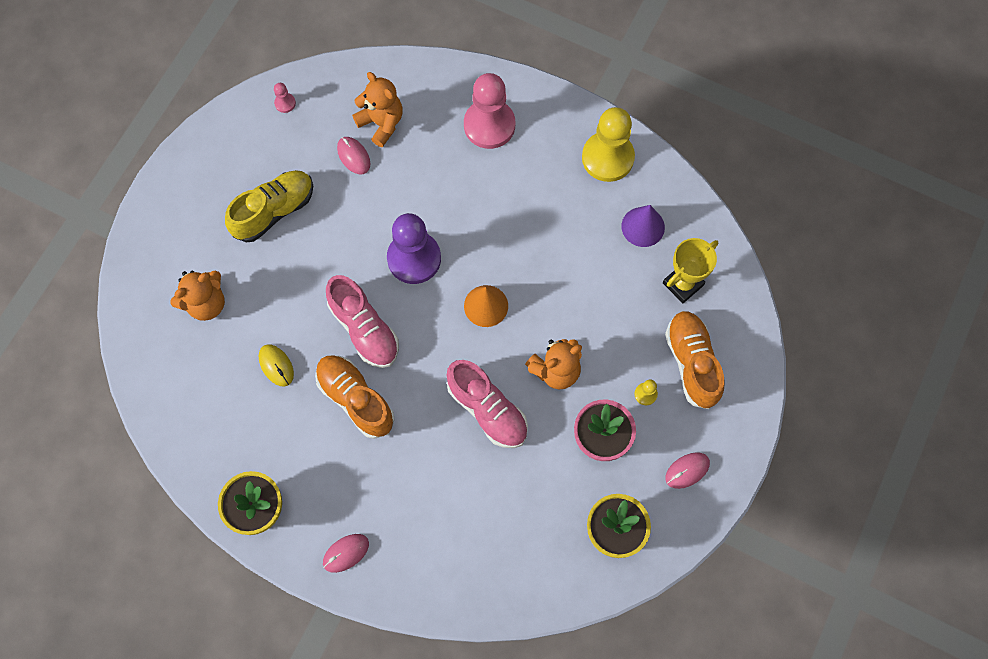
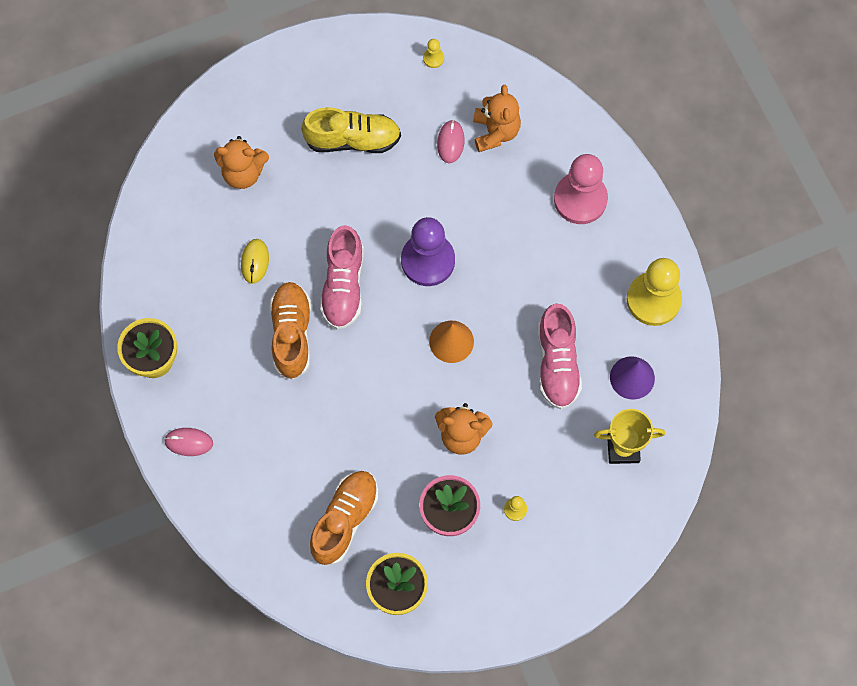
camera: 40 degrees right, 0 degrees up
(285, 103) = (433, 58): pink pawn -> yellow pawn
(487, 410) = (383, 422): pink shoe -> pink shoe (557, 363)
(687, 470) = (495, 593): pink mouse -> none
(692, 363) = (573, 515): orange shoe -> orange shoe (345, 520)

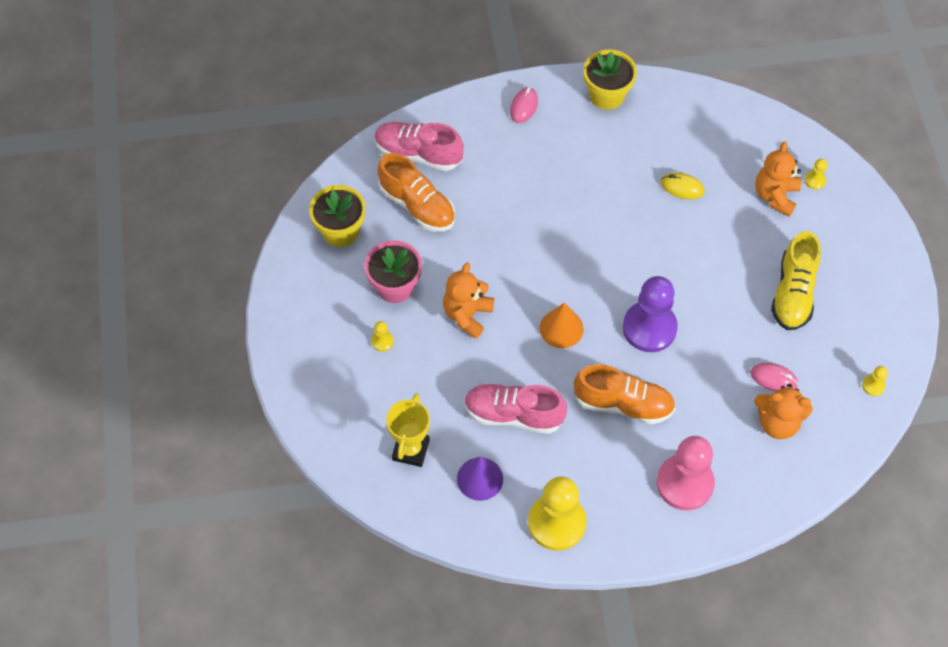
camera: 105 degrees right, 10 degrees down
(215, 139) = (815, 180): none -> yellow pawn
(291, 334) = (603, 201): orange shoe -> orange shoe (623, 404)
(343, 286) = (640, 252): pink shoe -> pink shoe (418, 154)

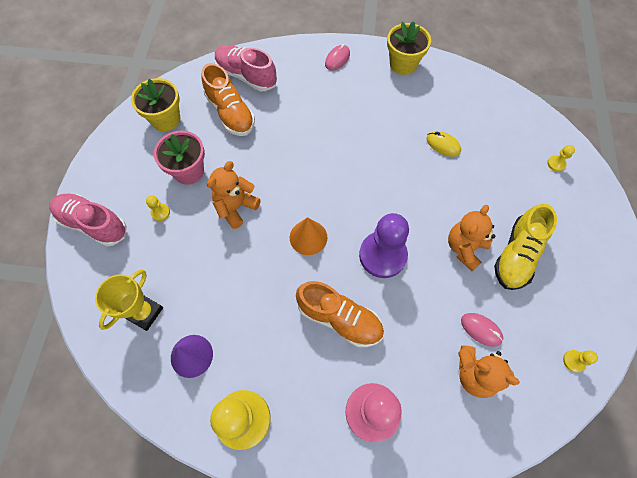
camera: 15 degrees right, 5 degrees up
(513, 414) = (242, 303): pink shoe -> pink shoe (93, 224)
(775, 196) = (519, 169): orange teddy bear -> orange teddy bear (464, 248)

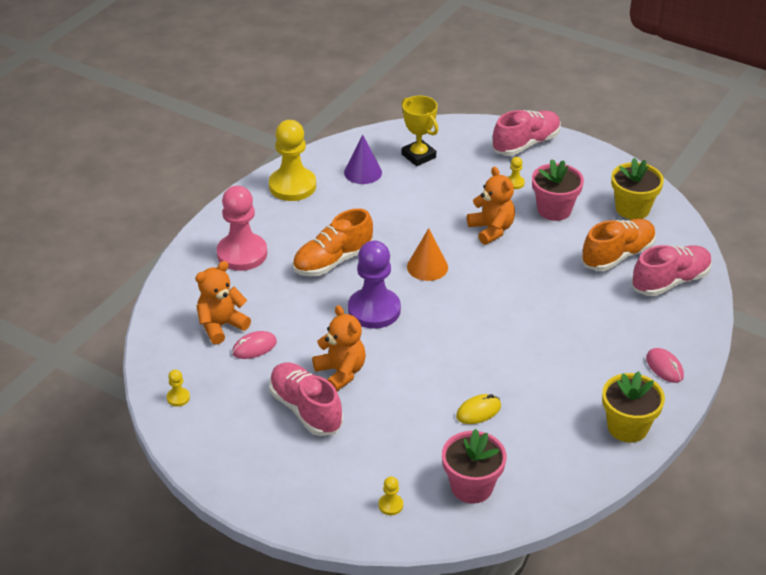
camera: 115 degrees right, 25 degrees down
(230, 113) = (617, 255): orange shoe -> orange shoe turned 150 degrees clockwise
(508, 126) = (471, 487): none -> pink flower pot
(516, 255) = (305, 409): yellow shoe -> pink shoe

